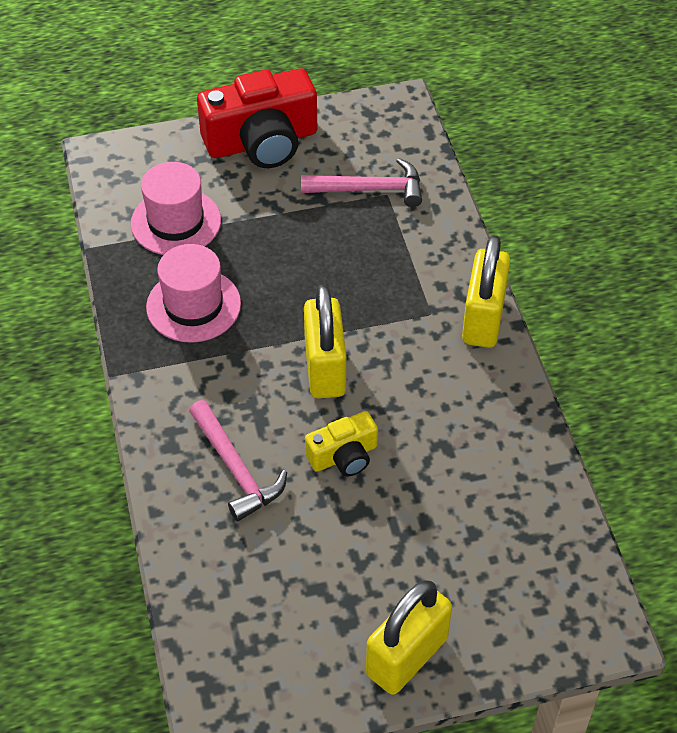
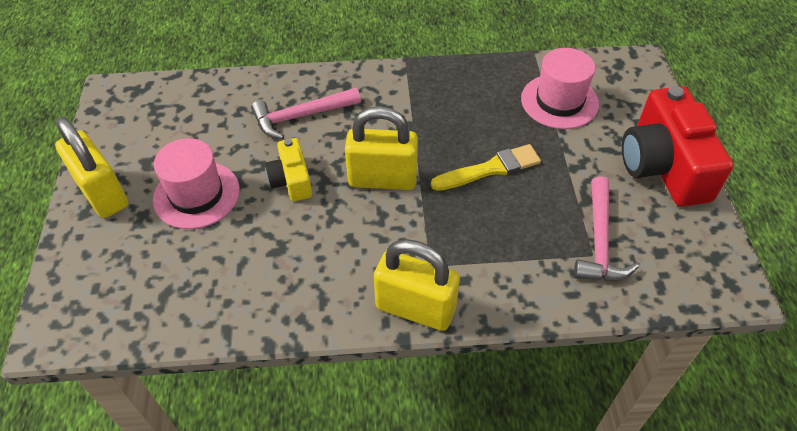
camera: 100 degrees right, 0 degrees up
(193, 305) = (465, 105): pink hat -> pink hat (196, 195)
(291, 276) = (490, 169): none -> yellow brush

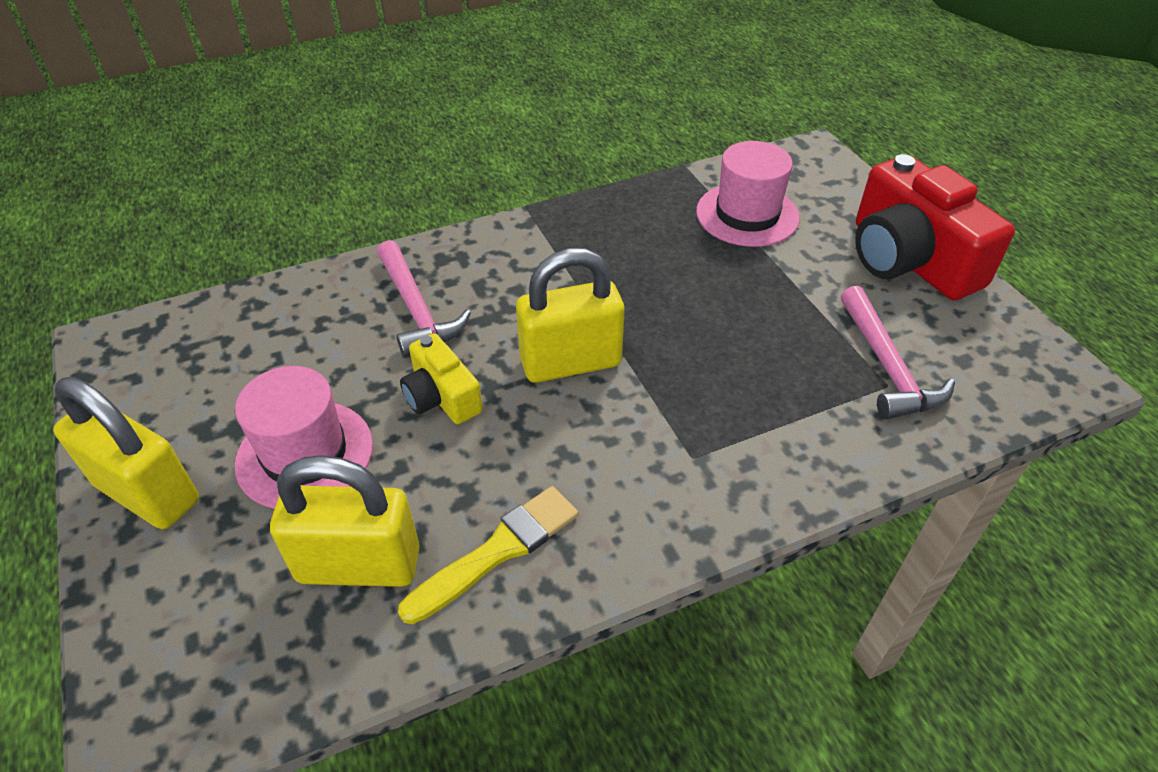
camera: 20 degrees left, 5 degrees down
(301, 116) = (416, 309): pink hammer -> pink hammer turned 75 degrees counterclockwise
(415, 308) = (702, 520): yellow padlock -> yellow padlock (359, 565)
(490, 169) = (706, 314): yellow brush -> yellow brush (498, 551)

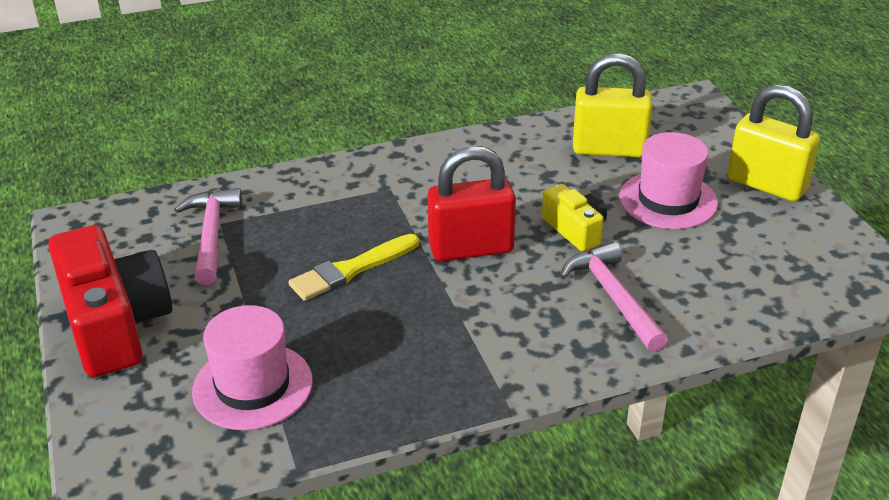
camera: 175 degrees left, 10 degrees down
(498, 551) = (524, 151): yellow brush -> yellow brush (351, 270)
(570, 362) = (471, 248): yellow padlock -> red padlock

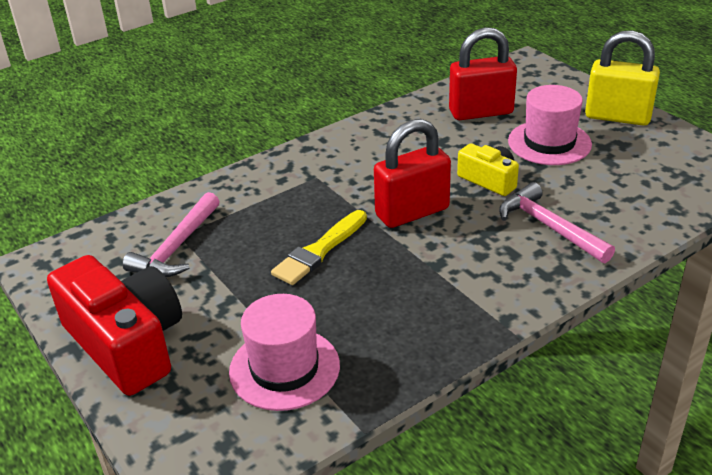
camera: 15 degrees left, 0 degrees up
(211, 235) = (177, 247): pink hammer -> pink hammer turned 135 degrees counterclockwise
(609, 149) = (481, 112): yellow padlock -> red padlock

